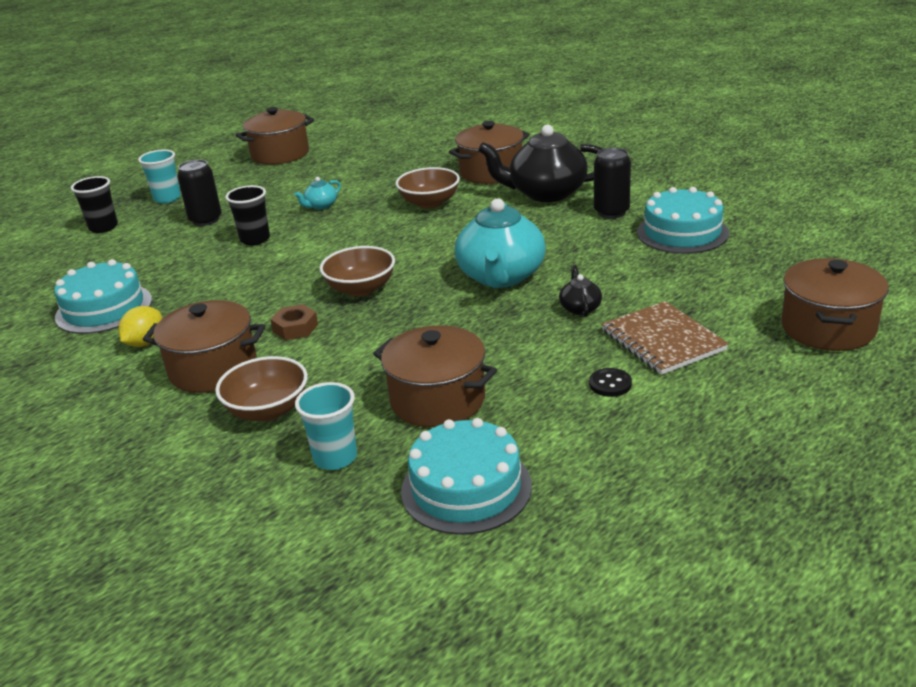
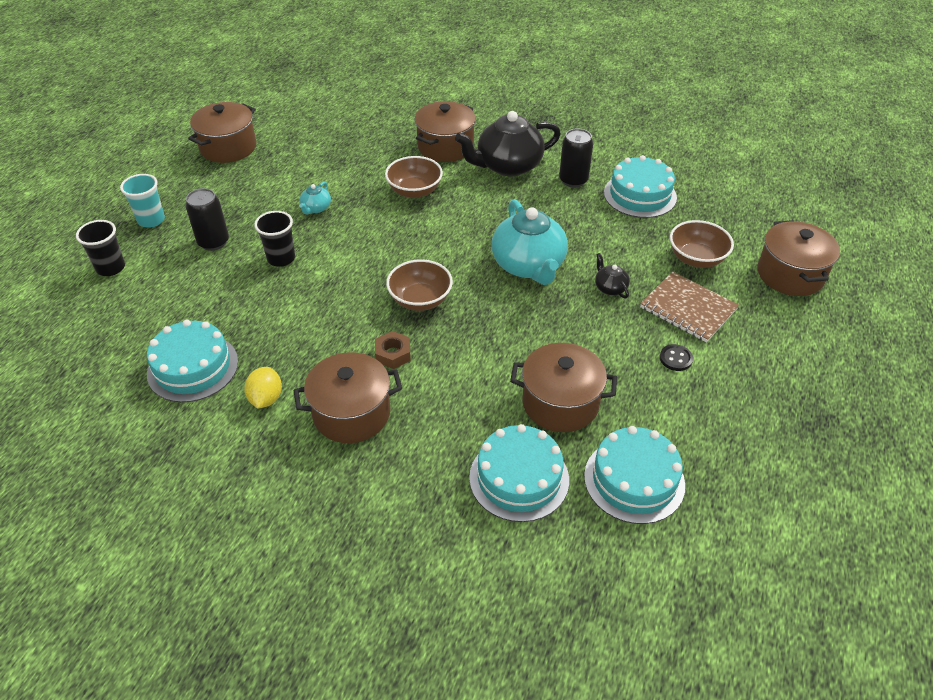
camera: 25 degrees left, 15 degrees up
(268, 410) = (431, 445): brown bowl -> brown bowl (696, 258)
(335, 458) = (519, 478): turquoise cup -> turquoise cake

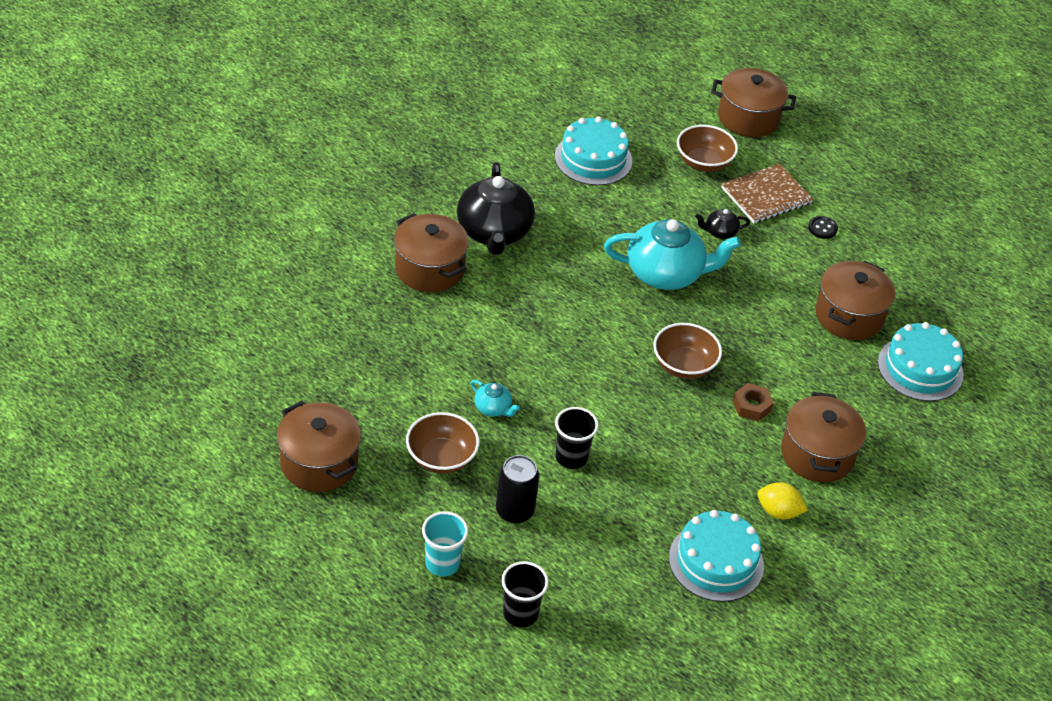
camera: 75 degrees left, 0 degrees up
(414, 191) = (502, 318): brown bowl -> brown bowl (441, 458)
(573, 180) = (545, 194): black can -> none
(634, 480) = (940, 303): turquoise cake -> none

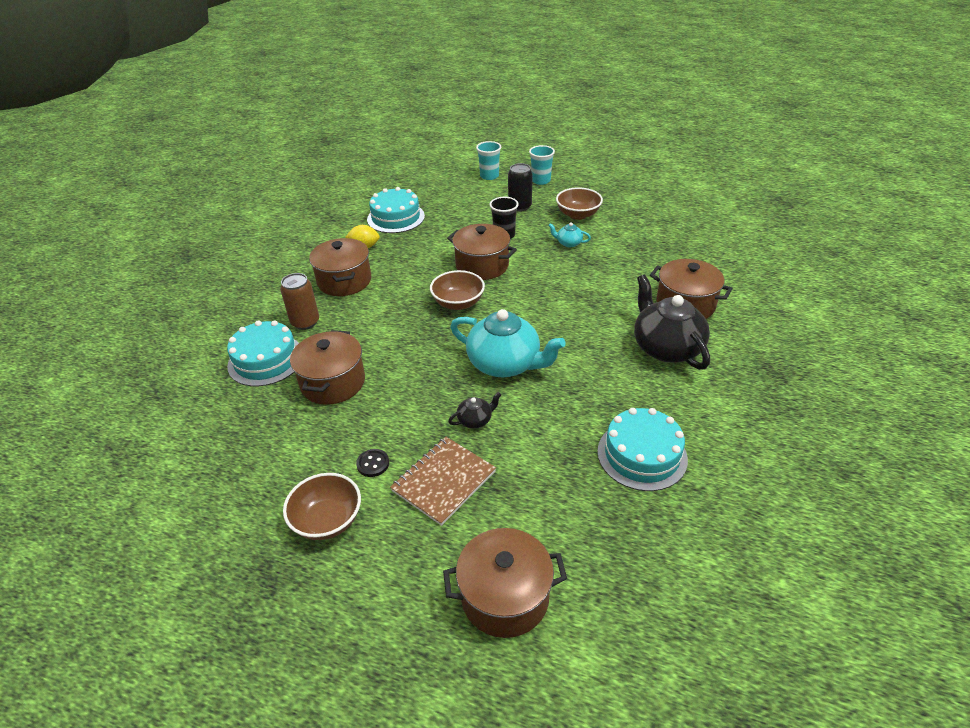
camera: 165 degrees right, 5 degrees down
(319, 463) = (639, 195): brown pot -> brown pot (482, 266)
(520, 613) = (489, 176): black cup -> turquoise cup
(666, 273) = (505, 364): turquoise teapot -> turquoise teapot turned 135 degrees counterclockwise
(703, 162) = (528, 498): brown bowl -> brown bowl (327, 520)
(751, 406) = (398, 294): brown nut -> none
(873, 405) = (305, 322): none -> brown can

